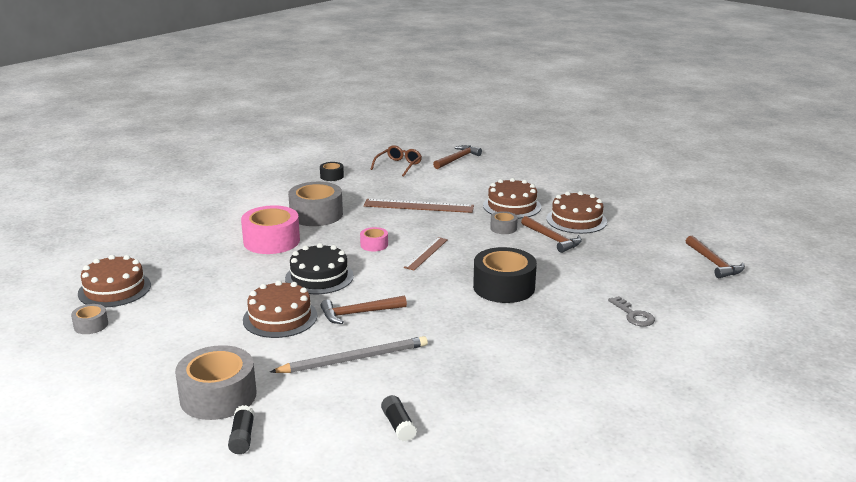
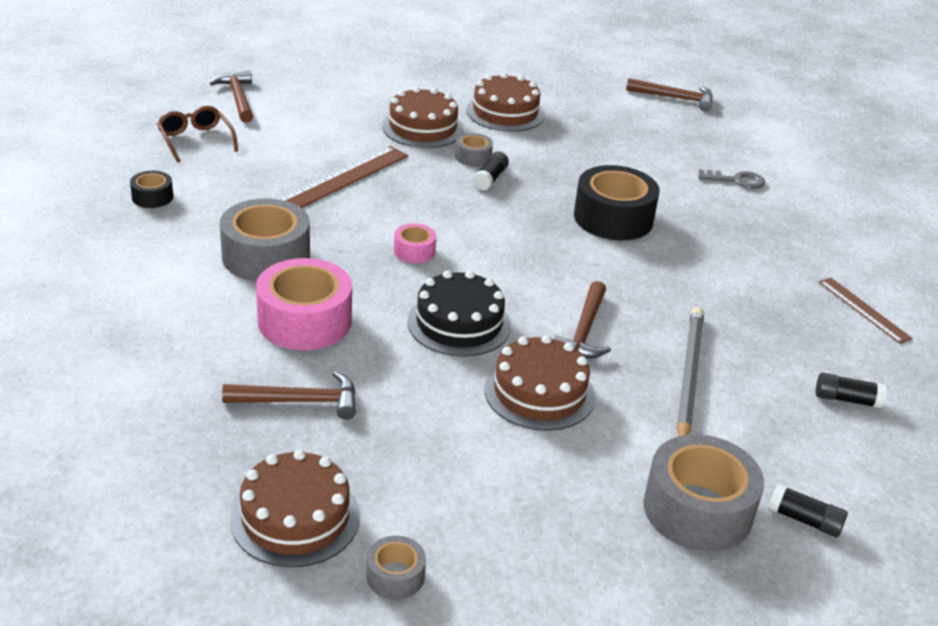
camera: 60 degrees left, 10 degrees up
(426, 253) = (479, 228): brown ruler -> brown ruler (863, 310)
(486, 240) = (490, 179): none -> black glue stick
(552, 239) = (533, 144): brown hammer -> brown hammer (300, 401)

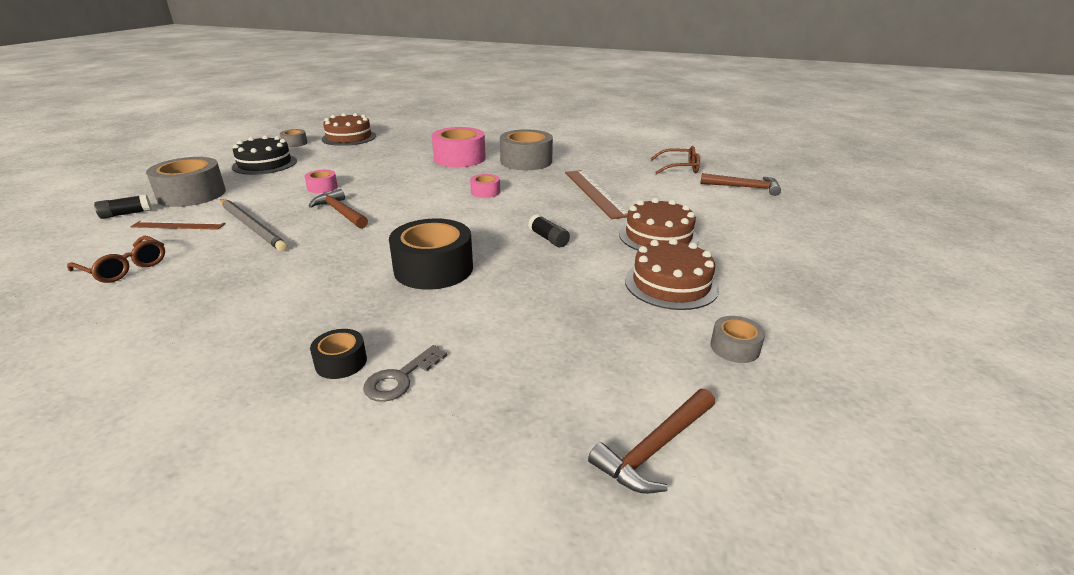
camera: 125 degrees right, 5 degrees down
(152, 197) = (614, 150): black tape -> black tape (341, 362)
(300, 401) = (406, 148): brown hammer -> none
(459, 323) = (403, 185): black cake -> black cake (265, 164)
(473, 157) = (590, 242): grey tape -> grey tape (734, 347)
(539, 393) = (322, 187): brown cake -> pink tape
(847, 399) = (125, 268): black glue stick -> brown glasses
(863, 310) = (140, 334): brown ruler -> brown ruler (178, 225)

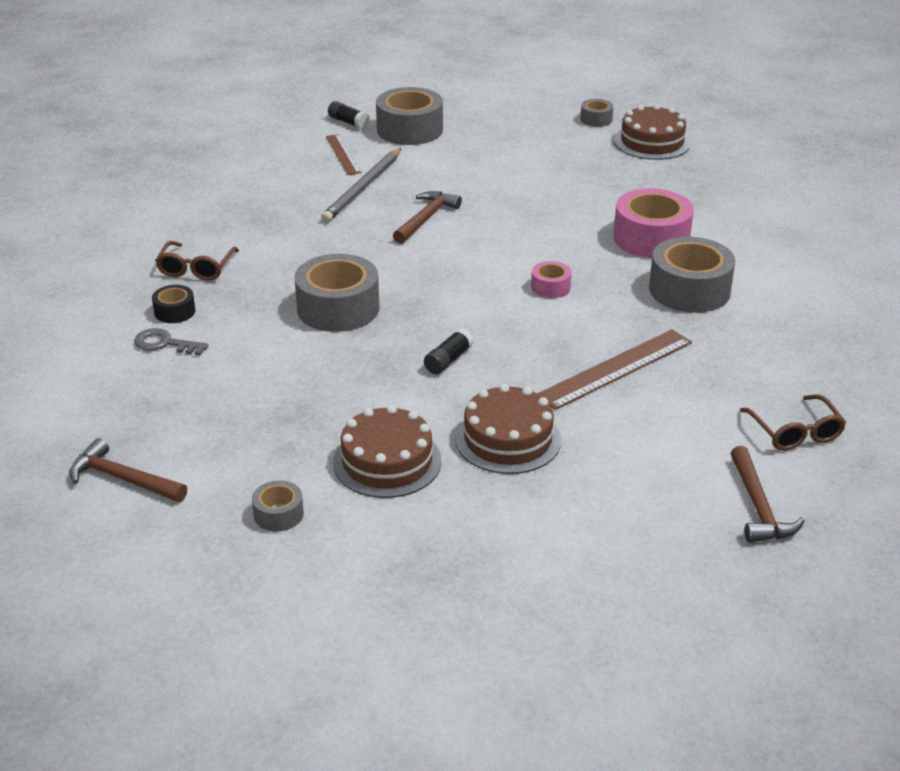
camera: 70 degrees right, 5 degrees up
(125, 268) = (258, 169): brown glasses -> brown glasses (196, 268)
(265, 164) = (516, 130): black cake -> none
(322, 187) = (480, 186): pink tape -> none
(433, 269) = (338, 308): black tape -> grey tape

